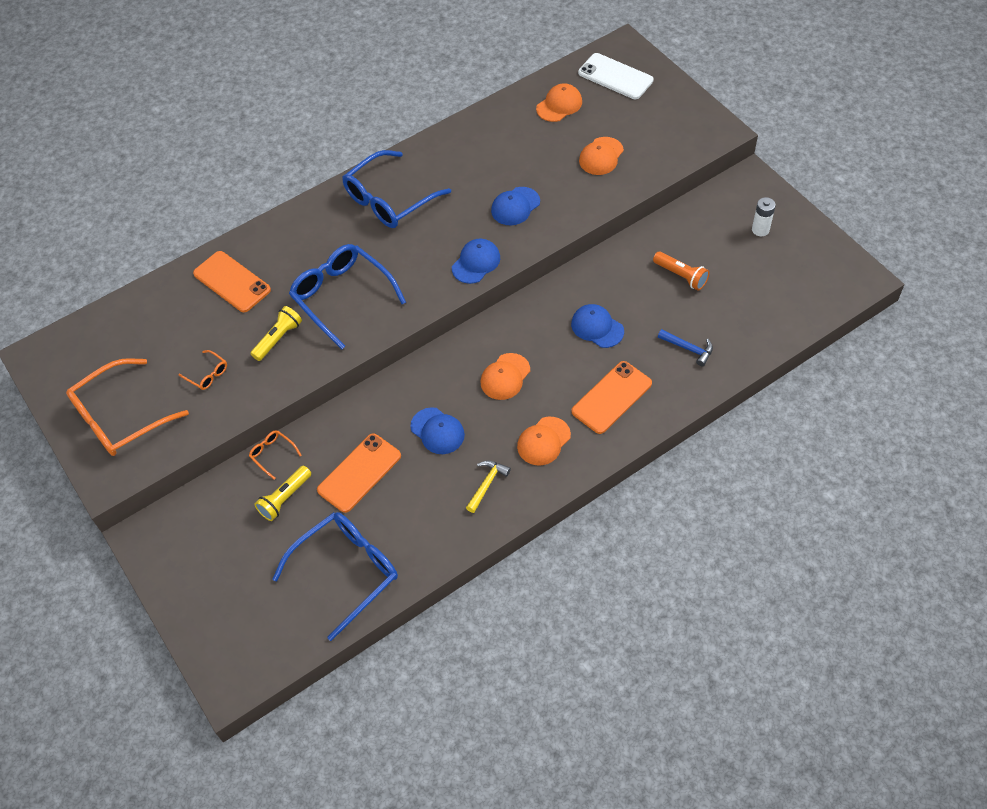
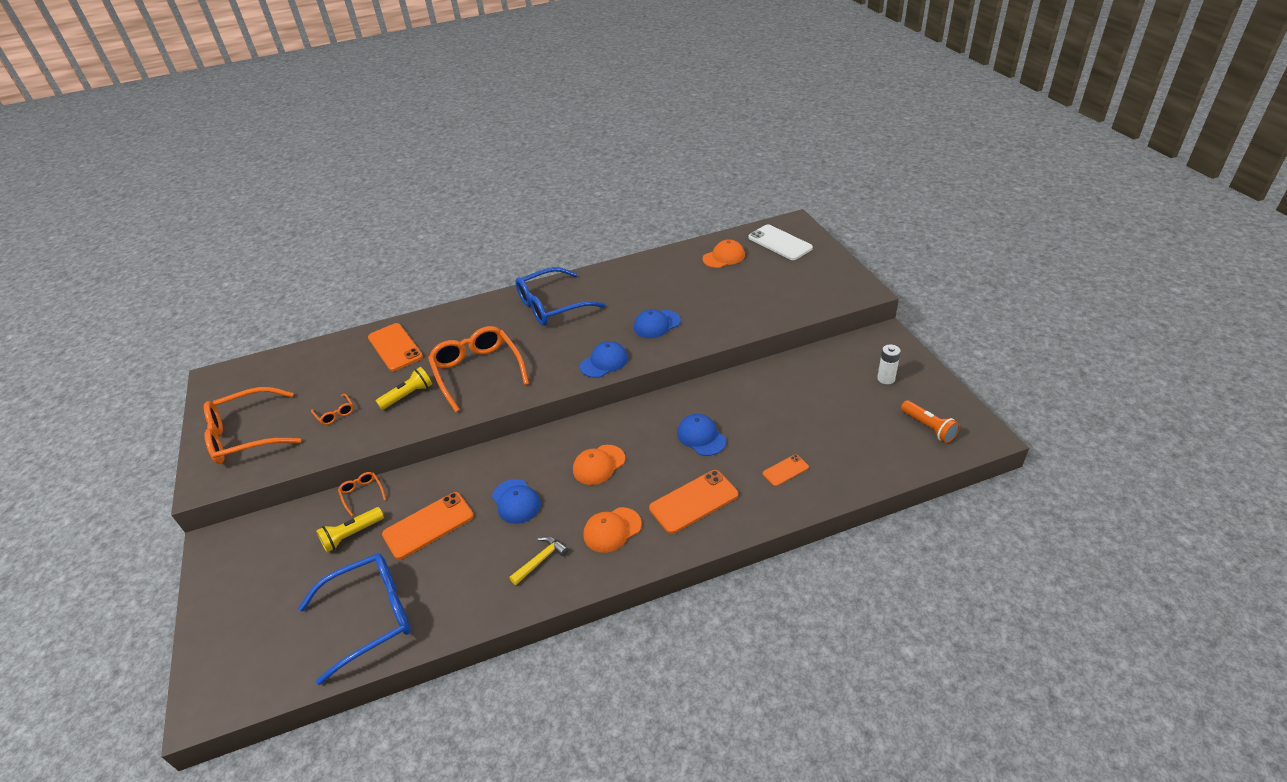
camera: 15 degrees right, 15 degrees down
(342, 297) = (477, 372): blue glasses -> orange glasses
(601, 156) = (747, 297): orange cap -> none
(681, 276) = (796, 406): orange flashlight -> orange flashlight (928, 427)
(688, 349) = (785, 470): blue hammer -> orange phone

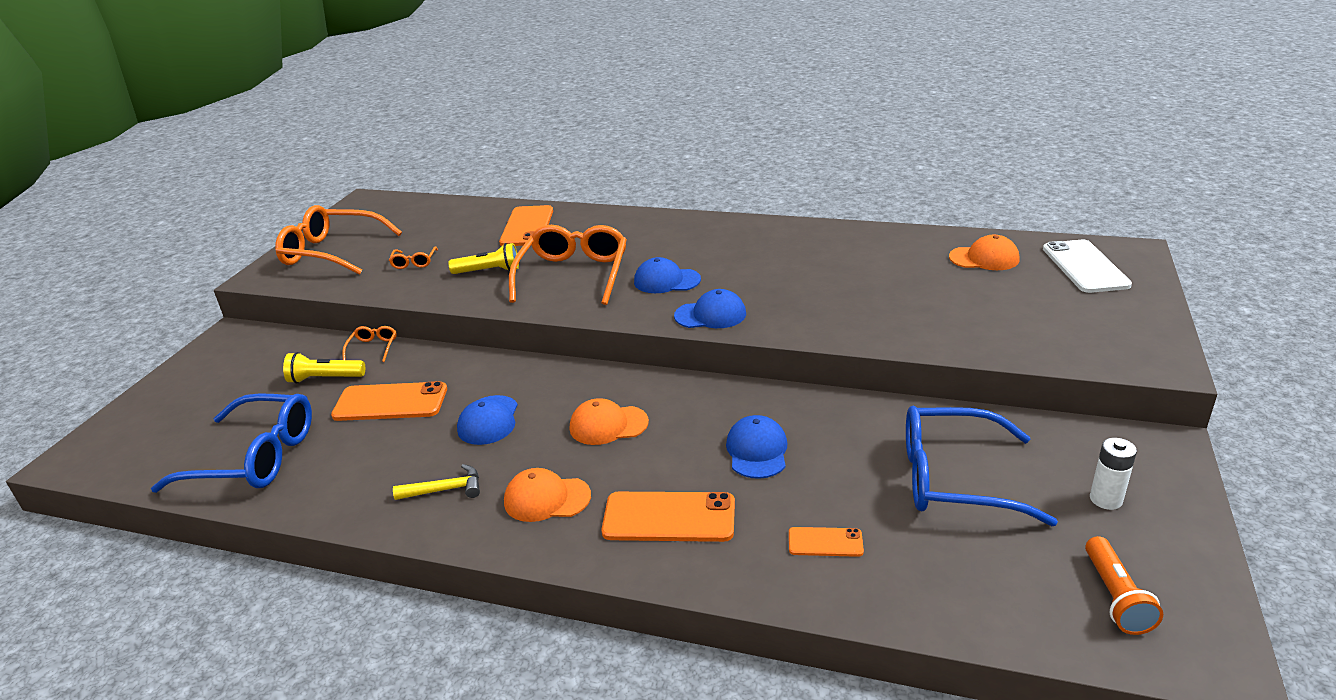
camera: 35 degrees right, 10 degrees down
(552, 305) = (718, 241): blue glasses -> blue glasses (955, 479)
(657, 324) = (815, 300): blue cap -> blue cap (666, 281)

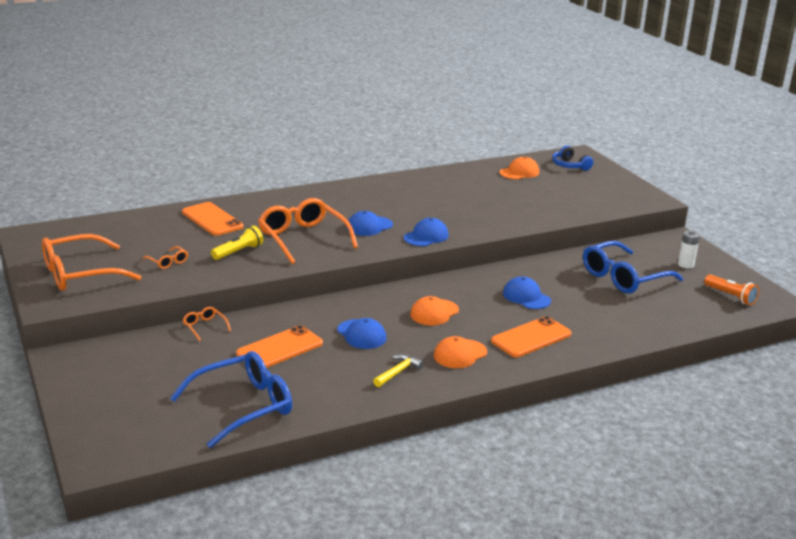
camera: 45 degrees left, 5 degrees down
(325, 378) = (204, 353): yellow flashlight -> none
(825, 542) = (610, 320): orange phone -> none
(1085, 267) = (569, 165): white phone -> blue headphones

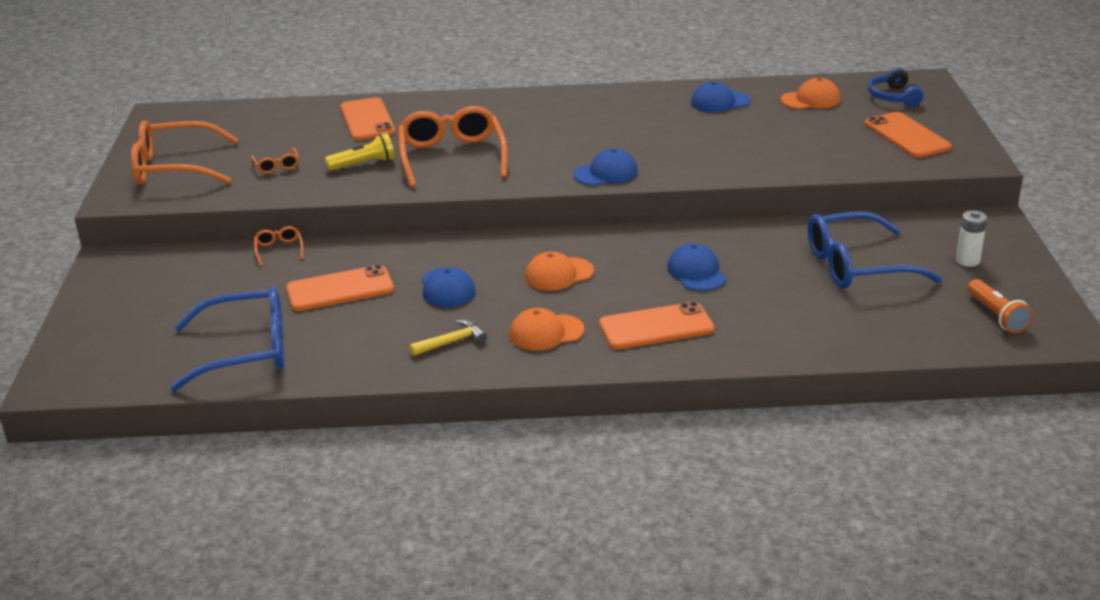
camera: 25 degrees right, 5 degrees up
(369, 226) = (545, 151): blue cap -> blue cap (720, 102)
(599, 189) = (907, 136): none -> orange phone

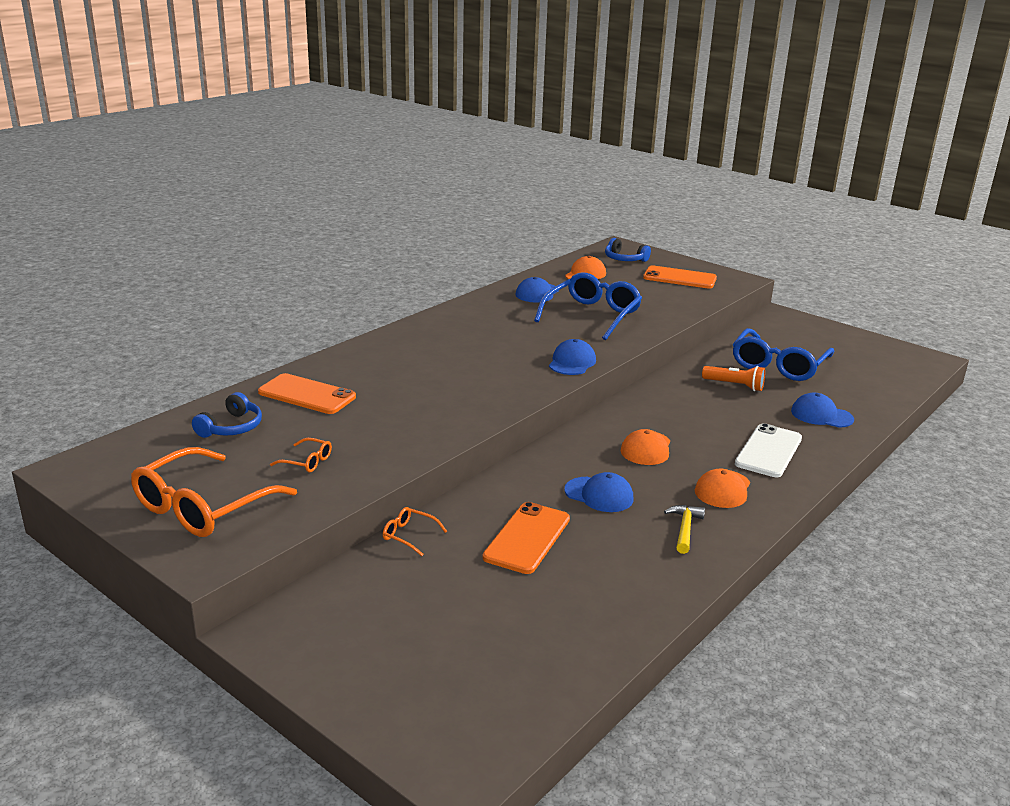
camera: 50 degrees left, 5 degrees down
(245, 351) = (562, 628): blue glasses -> blue glasses (592, 315)
(282, 124) = (231, 427): none -> blue headphones
(364, 164) = (383, 428): yellow flashlight -> none
(452, 157) = (442, 394): orange glasses -> none
(656, 327) = (768, 451): orange phone -> white phone
(696, 272) = (715, 407): blue cap -> blue cap (821, 415)
(967, 260) = (815, 340): white battery -> none
(996, 316) = (887, 362): orange flashlight -> orange flashlight (734, 385)

